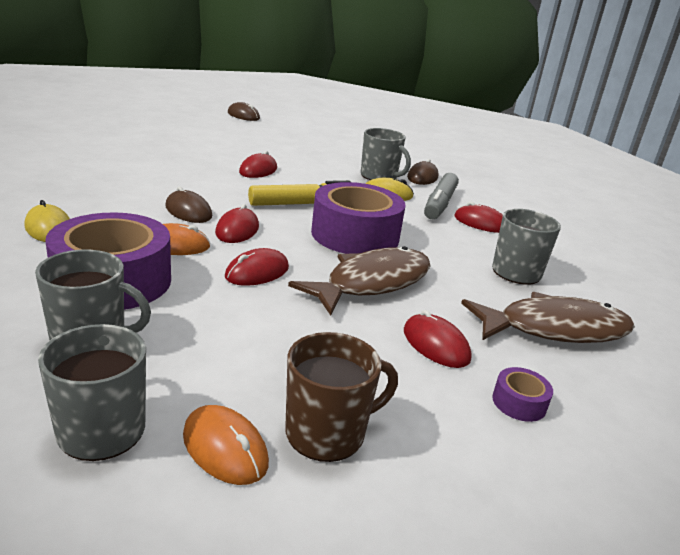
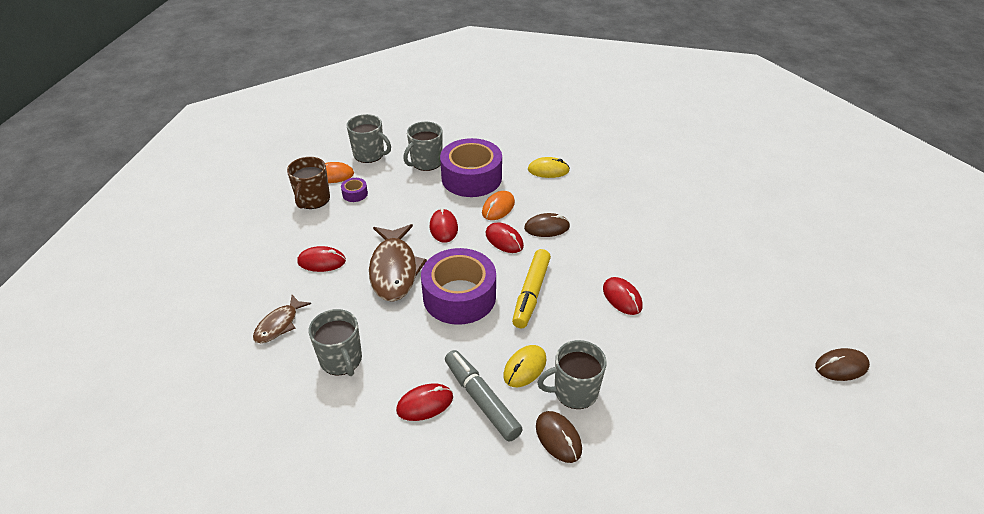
camera: 130 degrees right, 15 degrees up
(519, 402) = (261, 263): purple tape -> purple tape (355, 194)
(554, 329) = (279, 324): brown fish -> brown fish, size x0.57

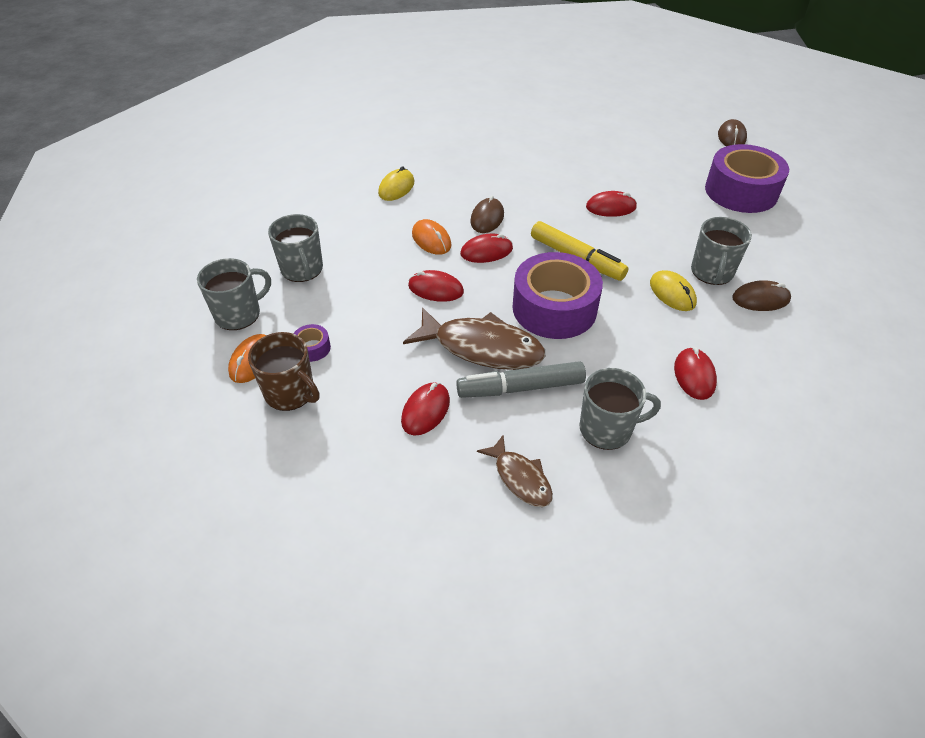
camera: 65 degrees left, 5 degrees up
(471, 178) = (364, 243): purple tape -> purple tape (741, 191)
(481, 400) = (702, 334): grey marker -> grey marker (521, 388)

